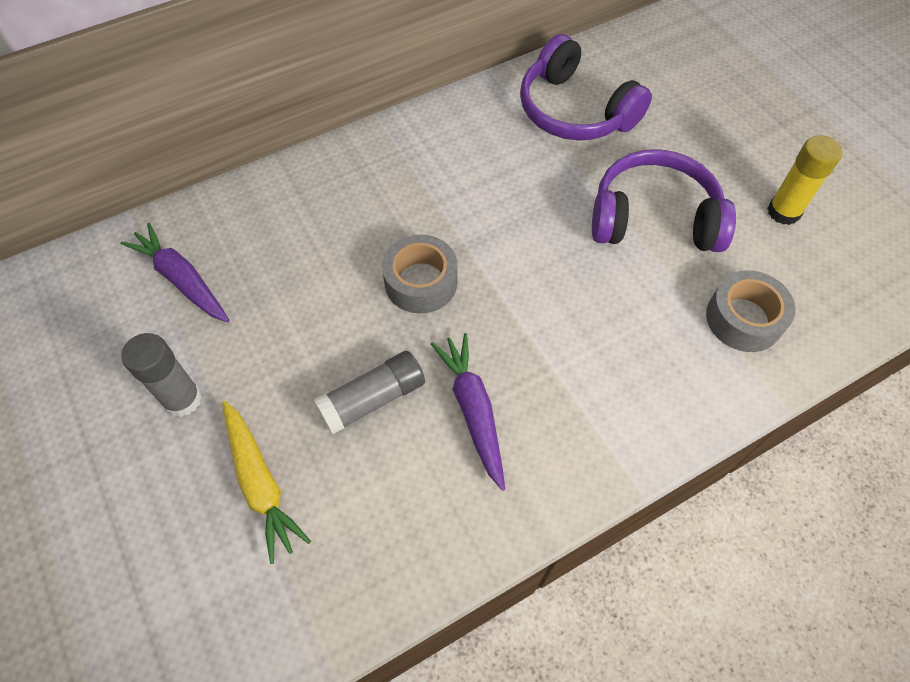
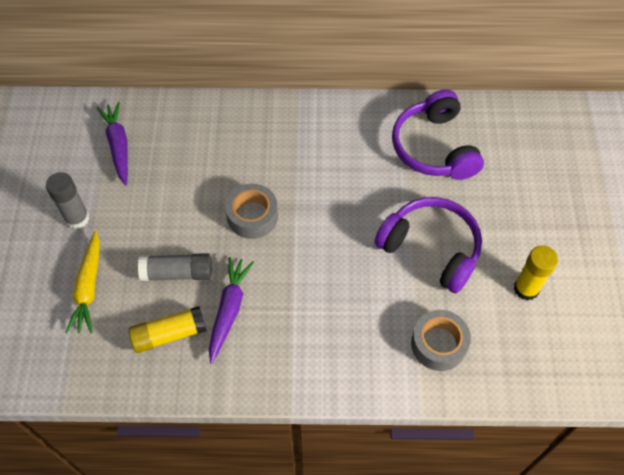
camera: 30 degrees right, 0 degrees up
(416, 484) = (169, 334): none -> yellow glue stick

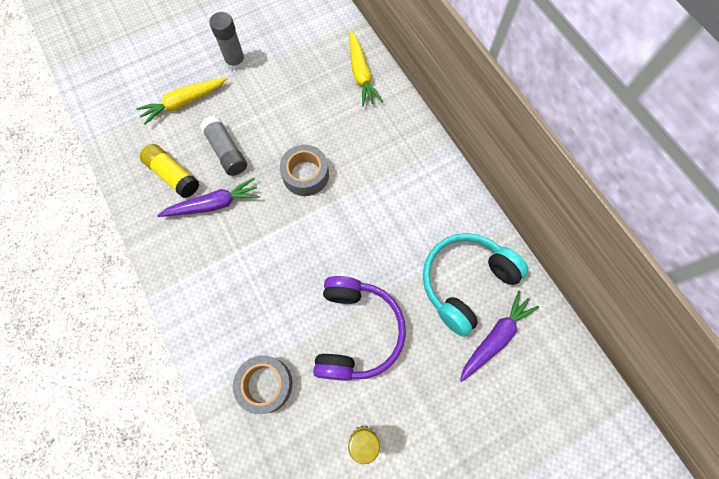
camera: 60 degrees right, 10 degrees up
(118, 146) = (312, 50): purple carrot -> purple carrot (495, 337)
(177, 120) = (361, 74): none -> yellow carrot
(434, 147) = (465, 282): purple headphones -> turquoise headphones

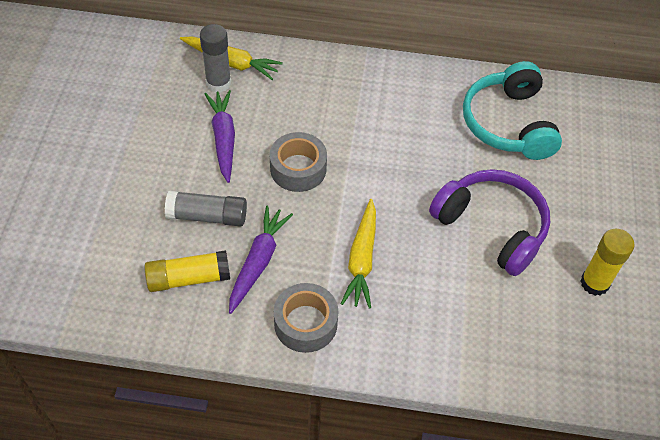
camera: 55 degrees left, 15 degrees down
(184, 102) = (108, 219): yellow carrot -> yellow carrot (361, 259)
(236, 62) = (108, 147): grey glue stick -> grey glue stick (218, 83)
(265, 384) = (488, 329): grey tape -> grey tape (305, 323)
(495, 337) = (572, 136): purple carrot -> purple carrot (223, 139)

